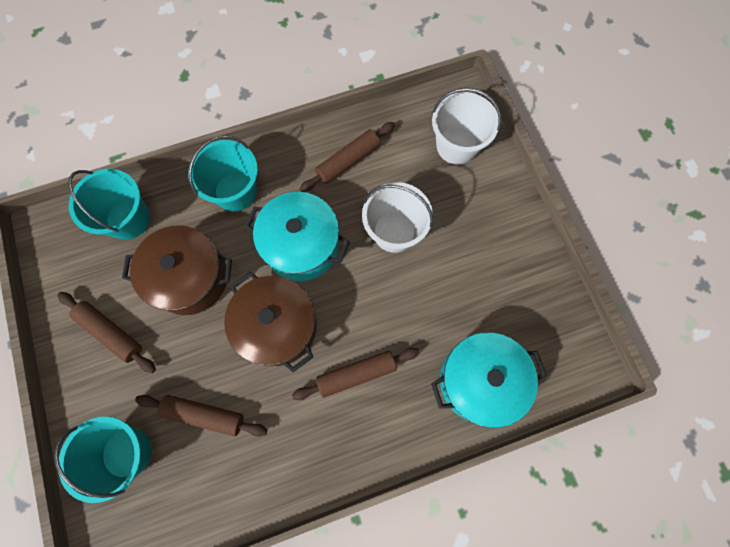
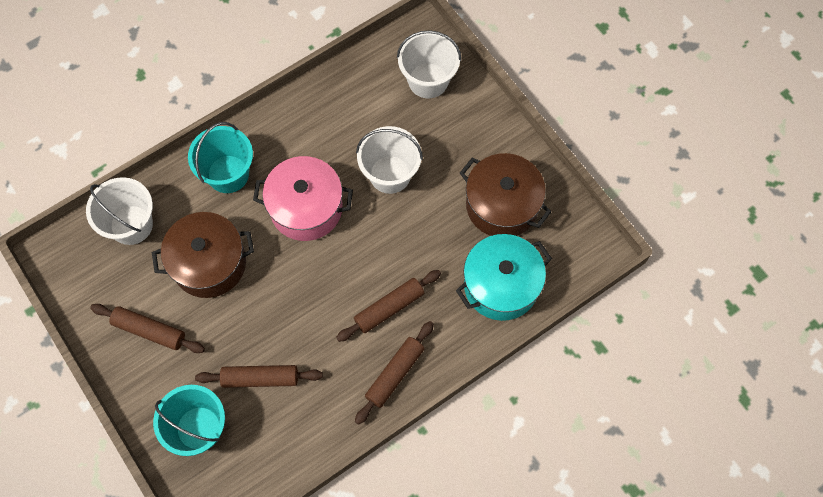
camera: 15 degrees left, 5 degrees down
(128, 219) = (131, 225): turquoise bucket -> white bucket
(277, 326) = (305, 285): brown pot -> brown pot (502, 205)
(301, 245) = (306, 208): turquoise pot -> pink pot
(348, 161) = (328, 119): brown rolling pin -> brown rolling pin (394, 374)

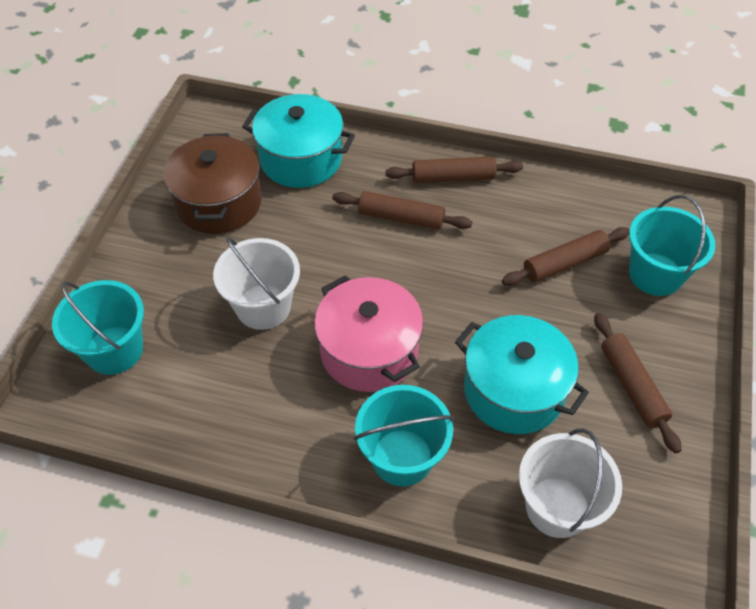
camera: 130 degrees left, 15 degrees down
(209, 263) = (513, 390): brown pot -> turquoise pot
(260, 378) = (564, 263): brown rolling pin -> brown rolling pin turned 75 degrees counterclockwise
(428, 80) = (114, 350): white bucket -> turquoise bucket

